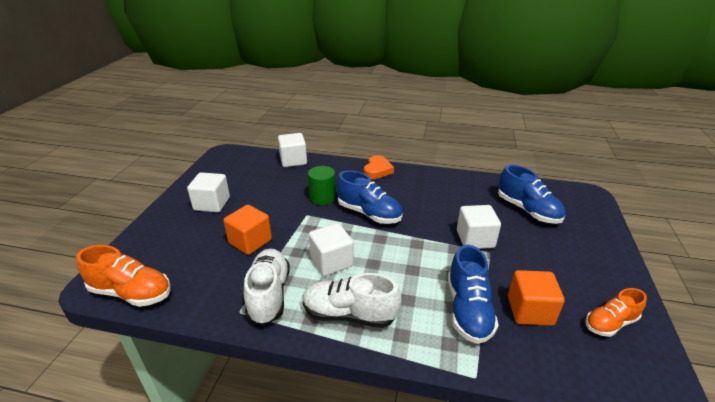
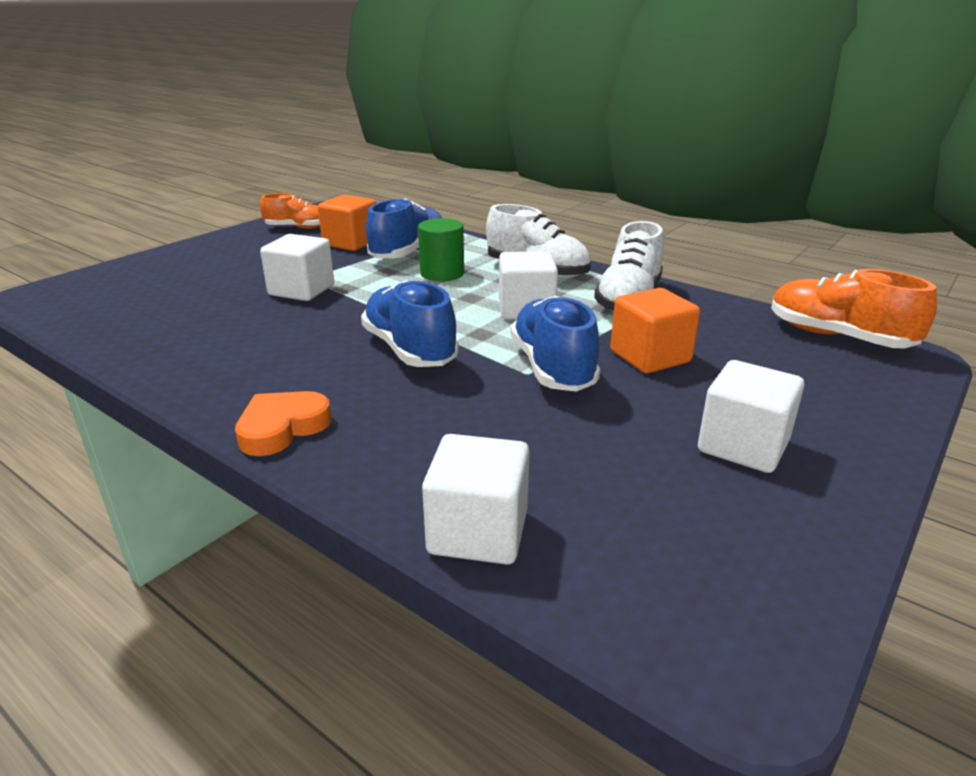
camera: 155 degrees left, 5 degrees down
(322, 198) = (472, 396): green cylinder -> green cylinder (442, 274)
(527, 210) = (163, 299): blue shoe -> blue shoe (552, 367)

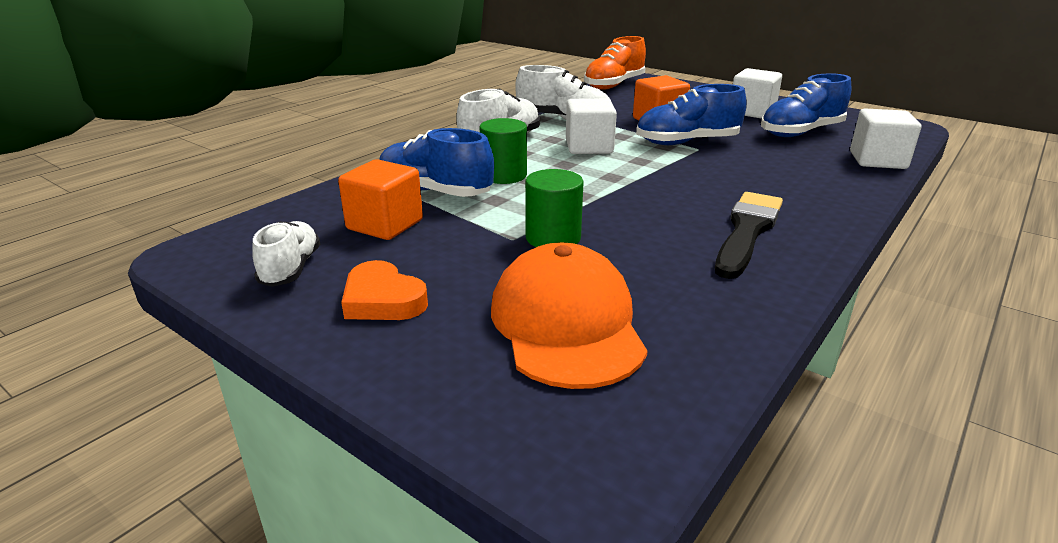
camera: 90 degrees left, 0 degrees up
(173, 292) = (566, 324): none -> orange cap
(268, 370) = (747, 231): none -> black brush
(282, 428) = (829, 215): orange heart -> orange heart (383, 300)
(297, 228) = (291, 269): orange shoe -> white shoe
(301, 290) = (553, 238): white cube -> green cylinder
(410, 349) = (679, 182): blue shoe -> blue shoe (801, 132)

